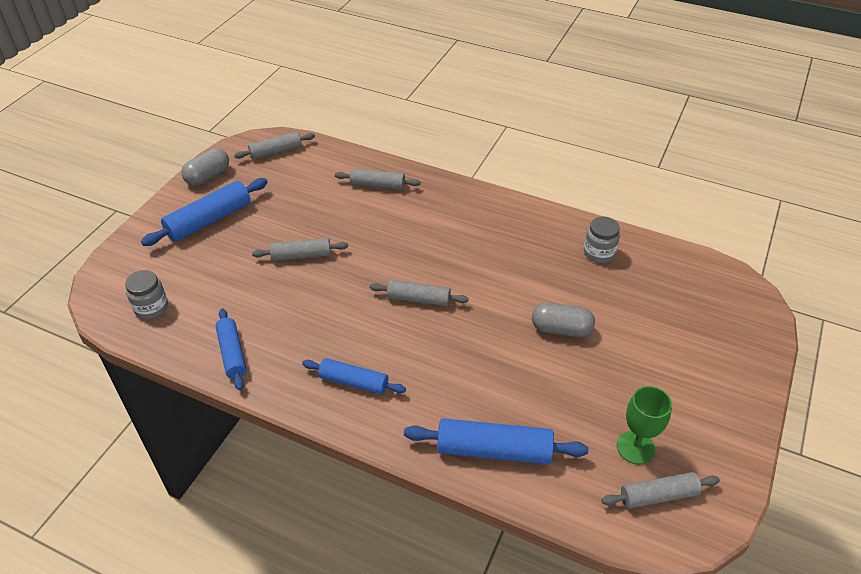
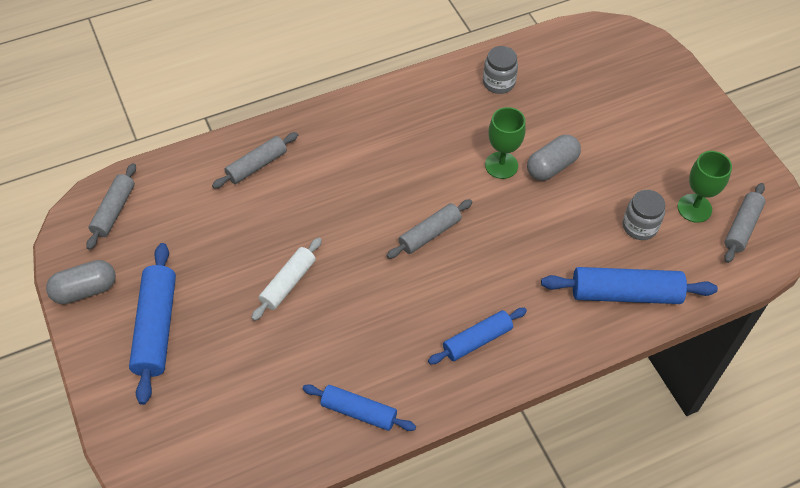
camera: 50 degrees left, 10 degrees up
(151, 307) = (231, 446): grey jar -> grey jar (639, 226)
(208, 176) = (85, 290): grey capsule -> grey capsule turned 75 degrees clockwise
(301, 255) = (288, 283): grey rolling pin -> white rolling pin
(494, 450) = (625, 293): blue rolling pin -> blue rolling pin turned 45 degrees clockwise
(525, 300) = (501, 165): none -> green goblet

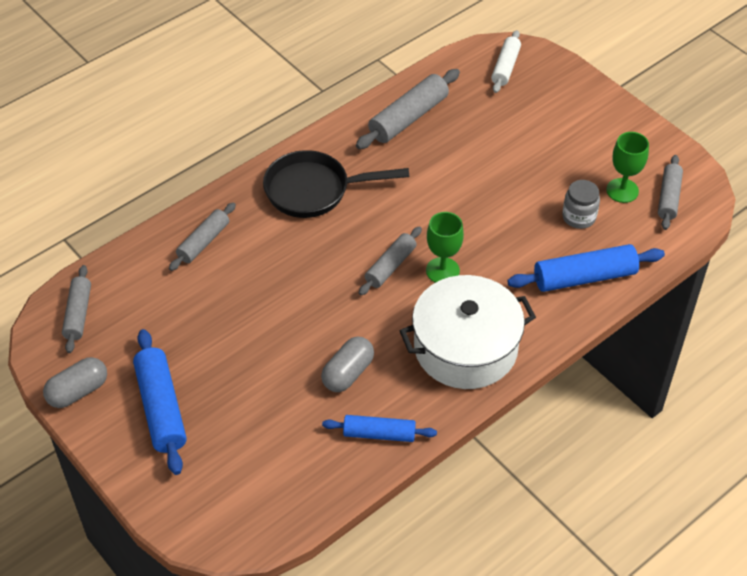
camera: 15 degrees left, 5 degrees down
(288, 283) = (273, 340): white rolling pin -> white rolling pin (505, 67)
(381, 137) = (314, 190): none -> black pan
(477, 340) = (465, 348): blue rolling pin -> white pot
(498, 83) = (408, 118): grey jar -> grey rolling pin
(501, 165) = (436, 191): green goblet -> green goblet (442, 271)
(552, 166) = (483, 182): grey capsule -> grey capsule (348, 373)

